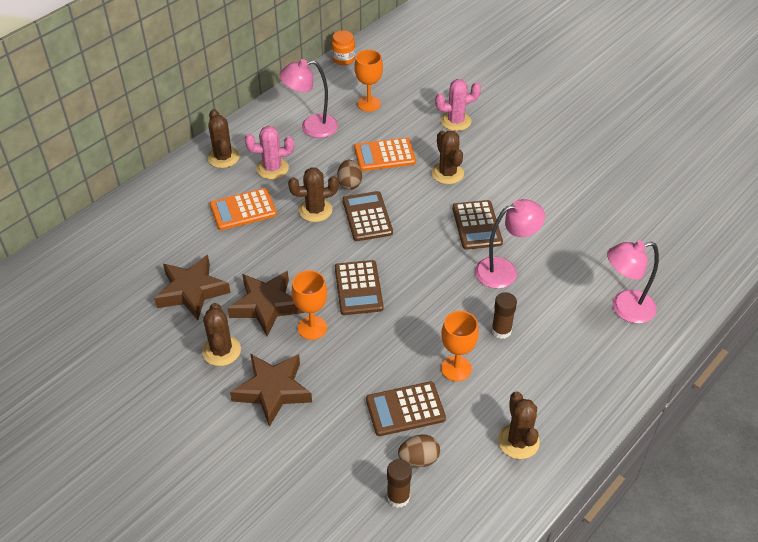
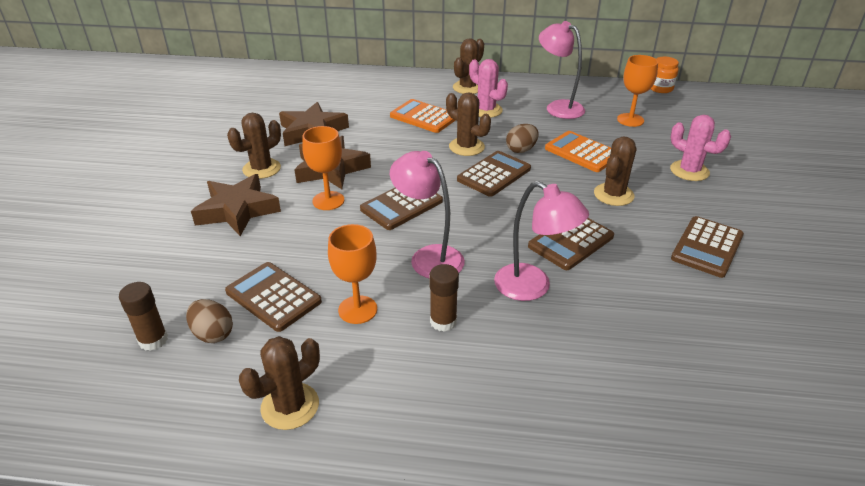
camera: 55 degrees right, 10 degrees down
(534, 170) = (707, 247): none -> brown calculator
(624, 308) = (596, 421): pink lamp -> pink lamp (428, 257)

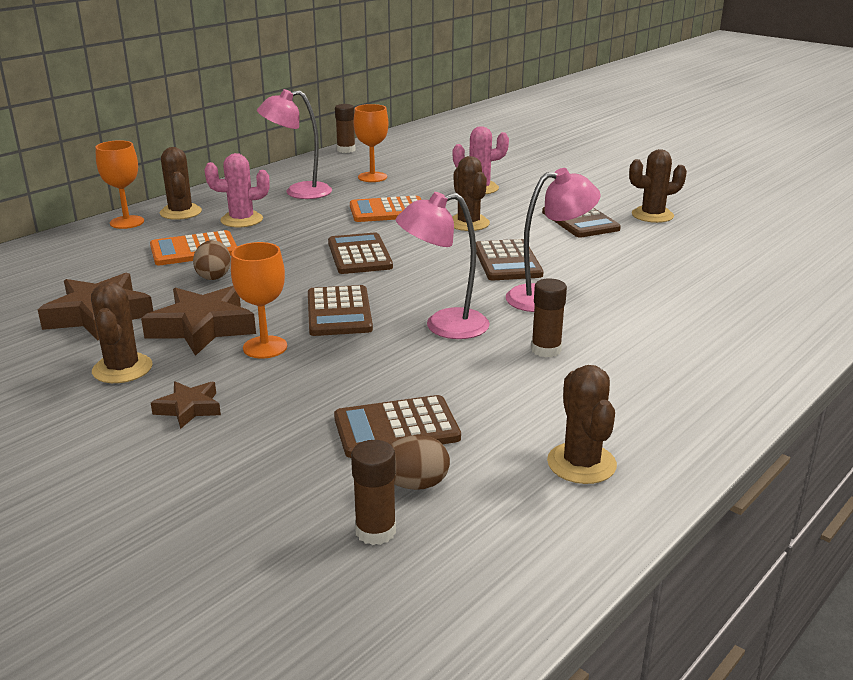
camera: 55 degrees left, 10 degrees down
(237, 210) = (189, 408): brown star -> brown star, size x0.54
(357, 310) = (478, 386): orange goblet -> orange goblet (127, 222)
(466, 147) = (291, 250): brown cactus -> brown cactus (652, 215)
(521, 150) = (340, 230): brown egg -> brown egg (214, 276)
(660, 88) = (346, 150): orange jar -> brown glue stick

